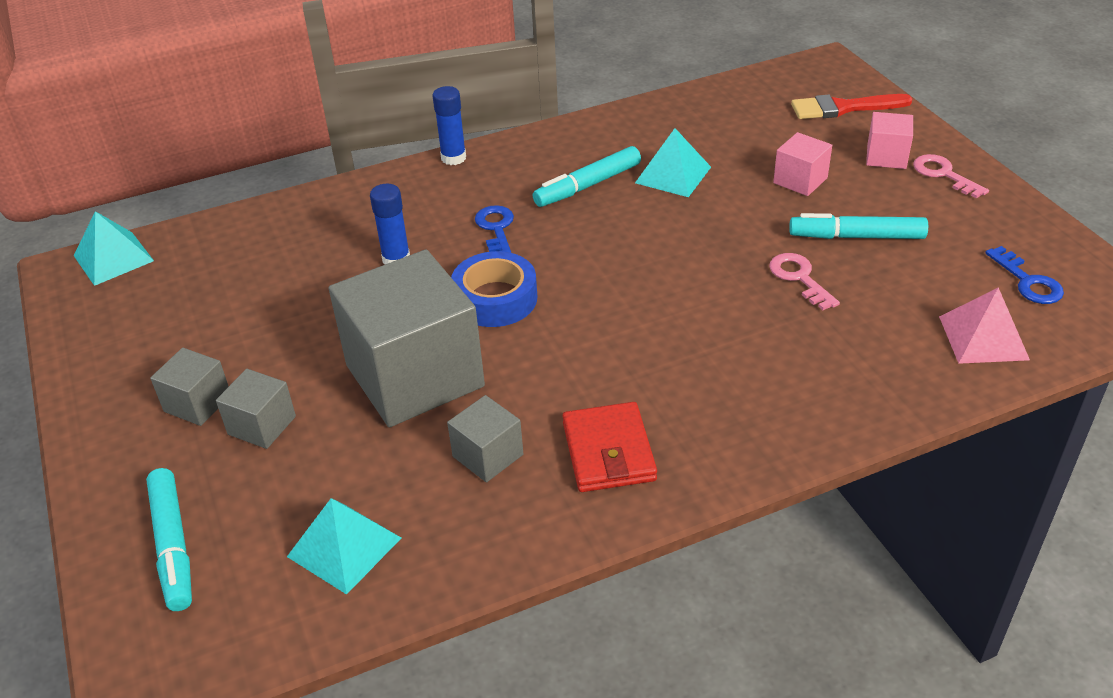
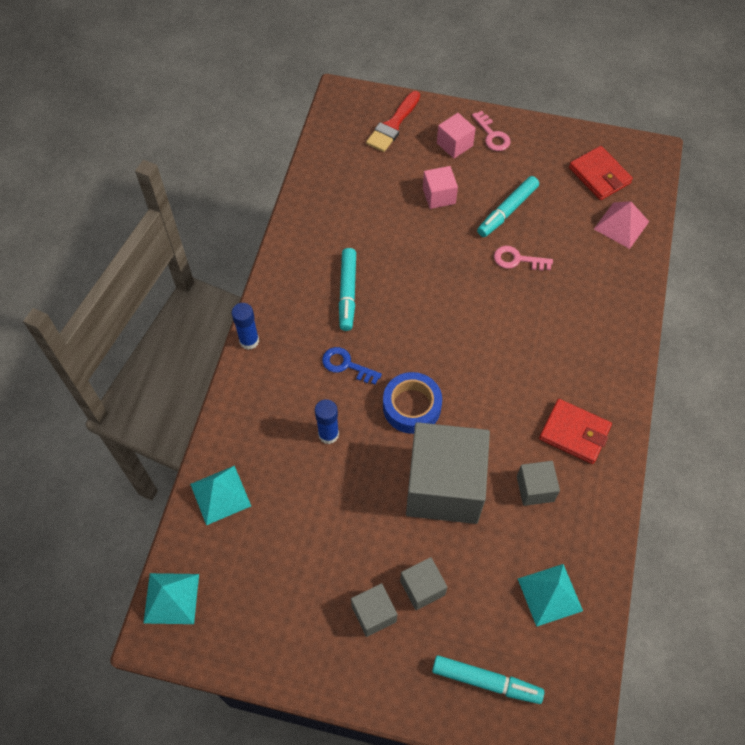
camera: 55 degrees left, 20 degrees up
(673, 174) = (377, 246): turquoise pyramid -> turquoise pyramid (220, 495)
(944, 174) = (492, 135): pink key -> pink key turned 120 degrees counterclockwise
(1028, 281) = (599, 175): blue key -> red wallet

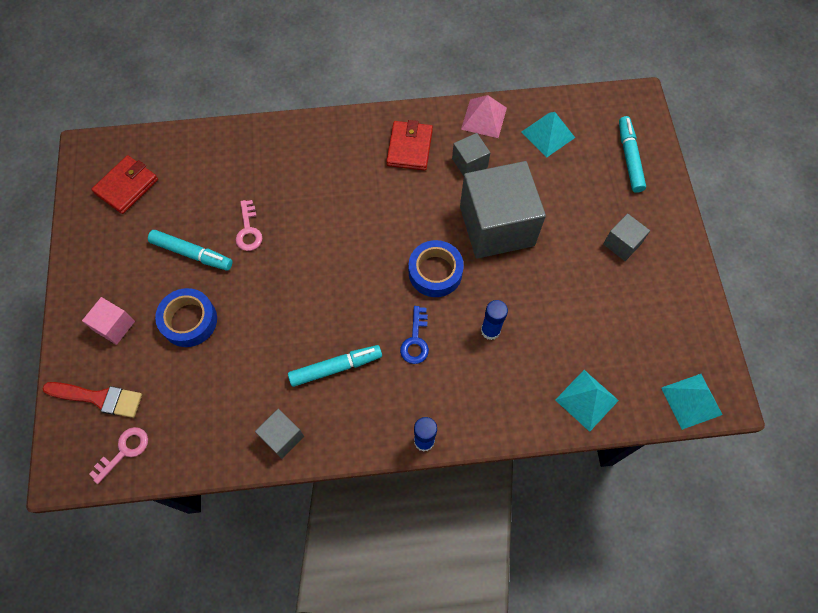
camera: 110 degrees left, 5 degrees up
(422, 588) = (585, 217): grey cube -> grey cube (282, 437)
(439, 196) = (189, 321): pink cube -> blue tape
(492, 135) = (93, 293): pink key -> pink key (124, 451)
(621, 225) = (183, 157): pink pyramid -> pink pyramid (484, 118)

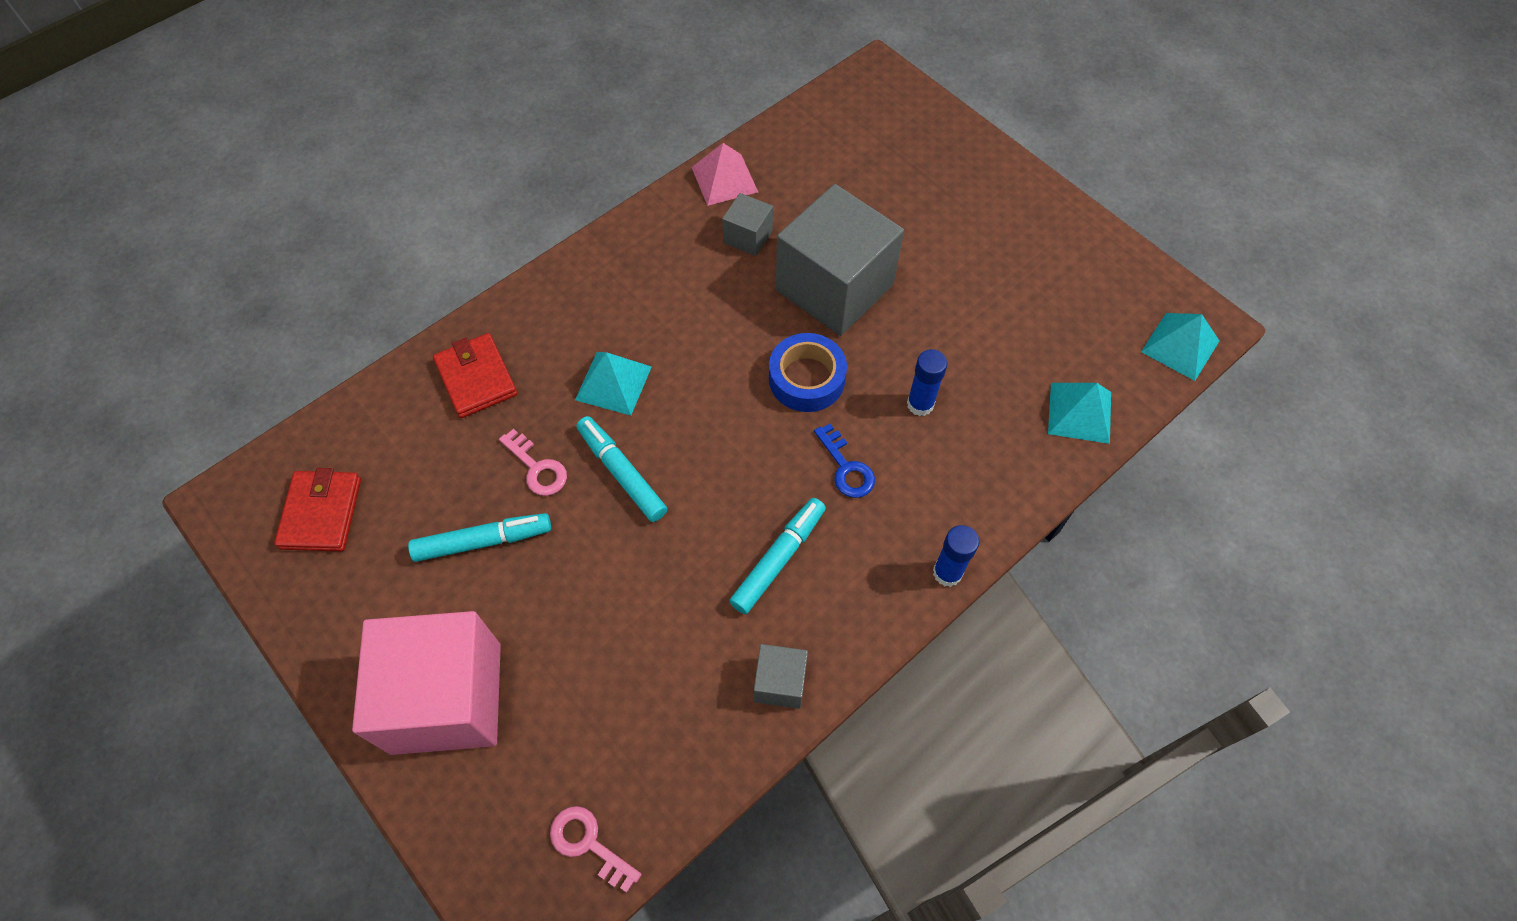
camera: 35 degrees left, 5 degrees down
(99, 398) = (498, 802): red brush -> none
(114, 326) = (446, 697): pink cube -> pink cube, size x2.22
(124, 451) = (588, 844): pink key -> pink key turned 60 degrees counterclockwise
(189, 321) = (546, 624): blue tape -> none
(409, 148) = (663, 258): red wallet -> red wallet (476, 378)
(547, 134) = (810, 158): turquoise pyramid -> turquoise pyramid (613, 383)
(622, 244) = (982, 228): grey cube -> none
(629, 158) = (917, 136): turquoise marker -> turquoise marker (622, 473)

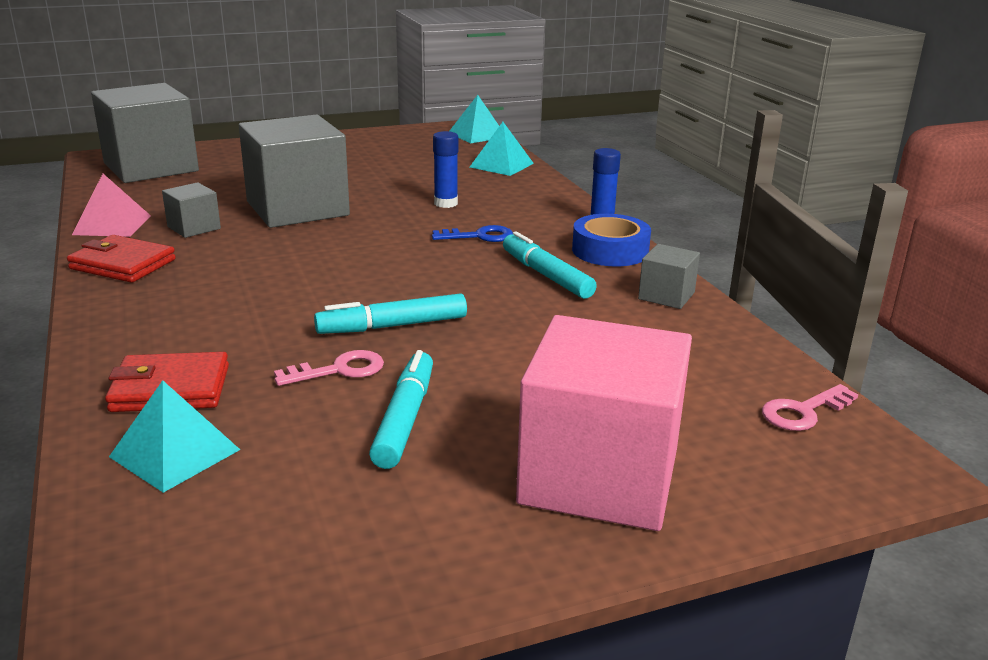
camera: 70 degrees left, 35 degrees down
(321, 513) = (244, 546): red wallet -> red wallet (123, 264)
(613, 383) = (279, 312): turquoise pyramid -> turquoise pyramid (175, 453)
(806, 379) = (376, 234): blue tape -> blue tape (610, 251)
(872, 122) = (151, 167): none -> grey cube

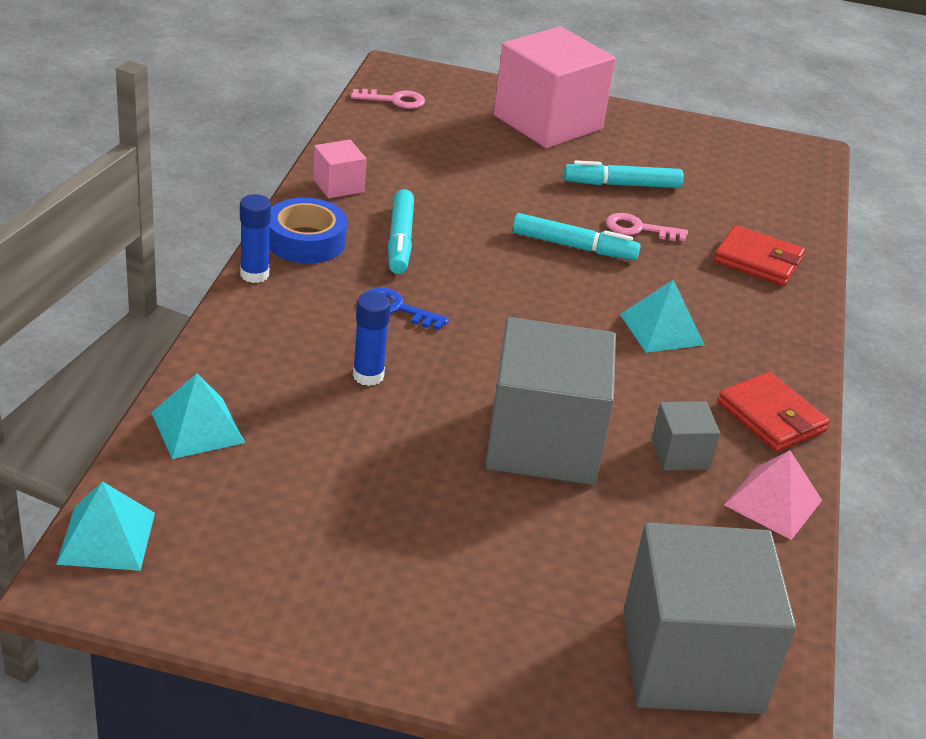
camera: 150 degrees left, 10 degrees up
(175, 453) = (765, 218): turquoise pyramid -> turquoise pyramid (661, 329)
(405, 419) = (622, 184): turquoise marker -> turquoise marker turned 45 degrees clockwise
(666, 296) = (338, 185): grey cube -> pink cube

